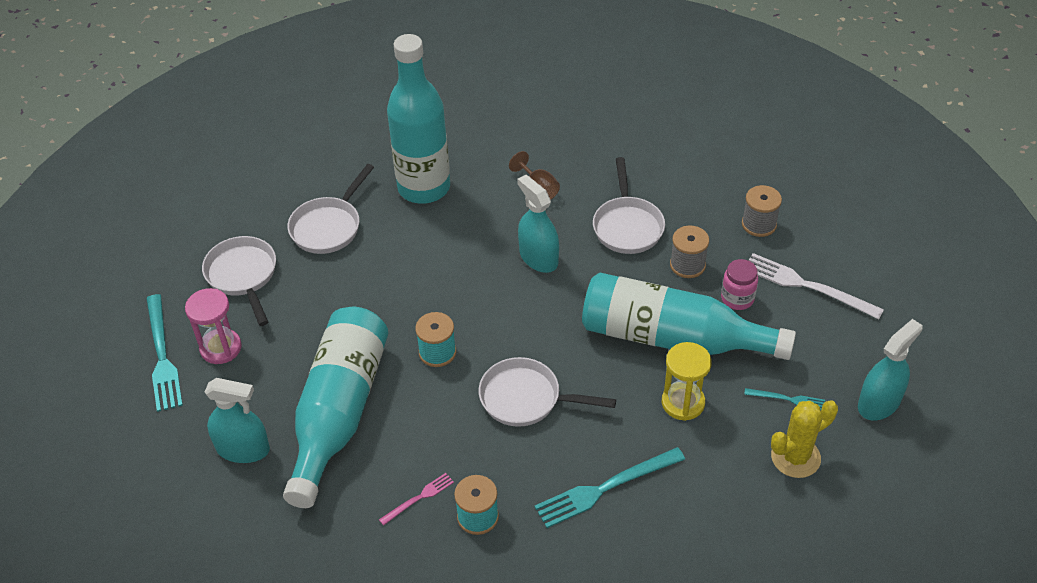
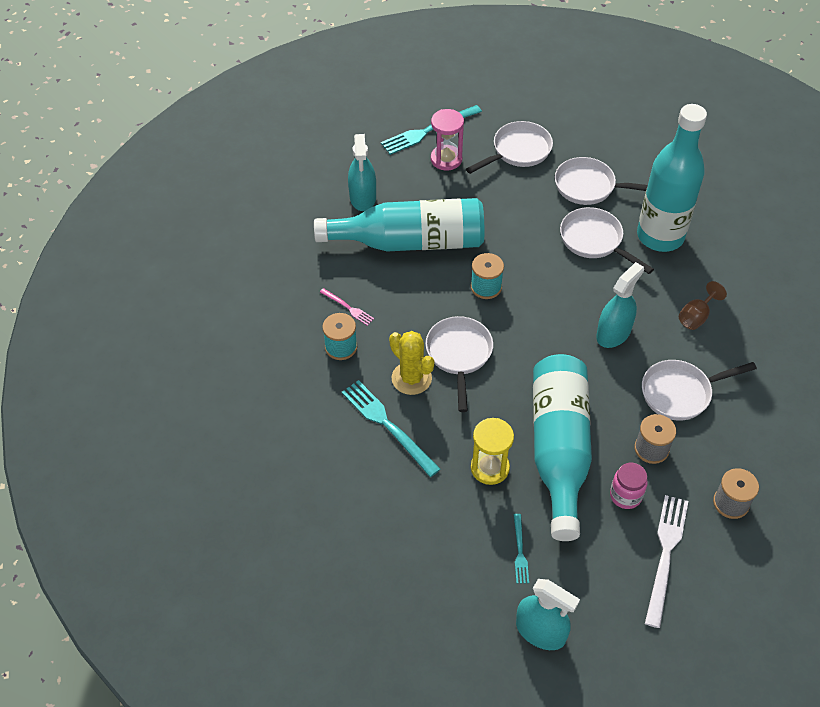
camera: 75 degrees right, 5 degrees up
(408, 242) = (594, 240): none -> white pan
(795, 457) = (457, 564): yellow cactus -> yellow cactus (411, 378)

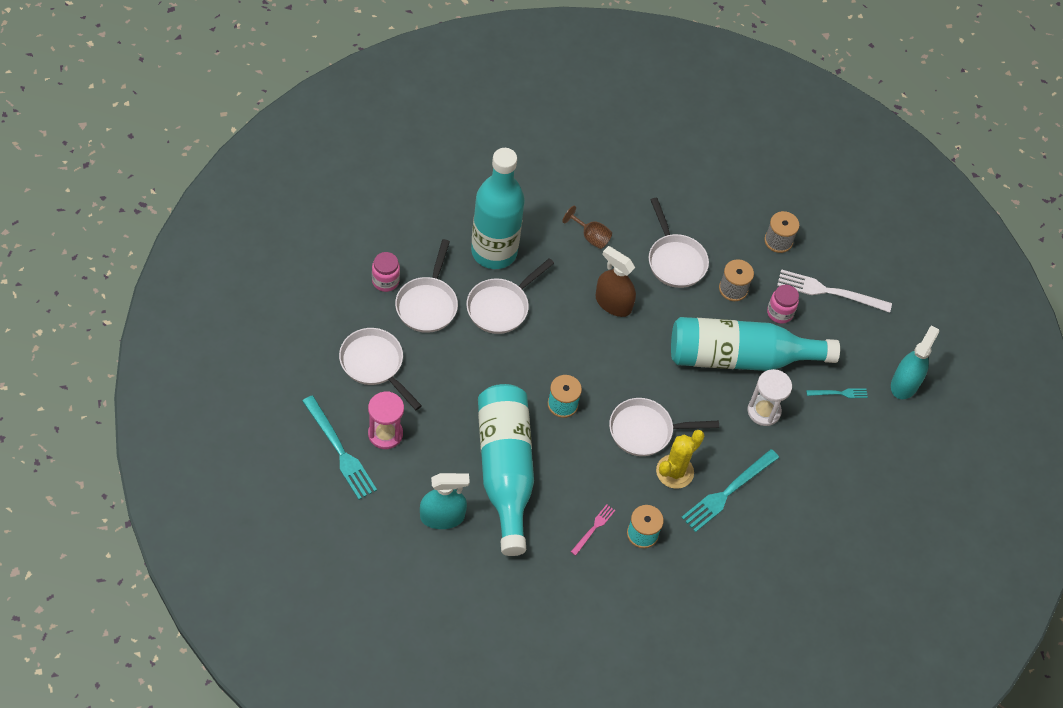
camera: 100 degrees left, 5 degrees up
(490, 468) = (764, 411): yellow hourglass -> white hourglass
(610, 157) = (385, 281): none -> pink jar
(613, 333) = (613, 303): turquoise spray bottle -> brown spray bottle

